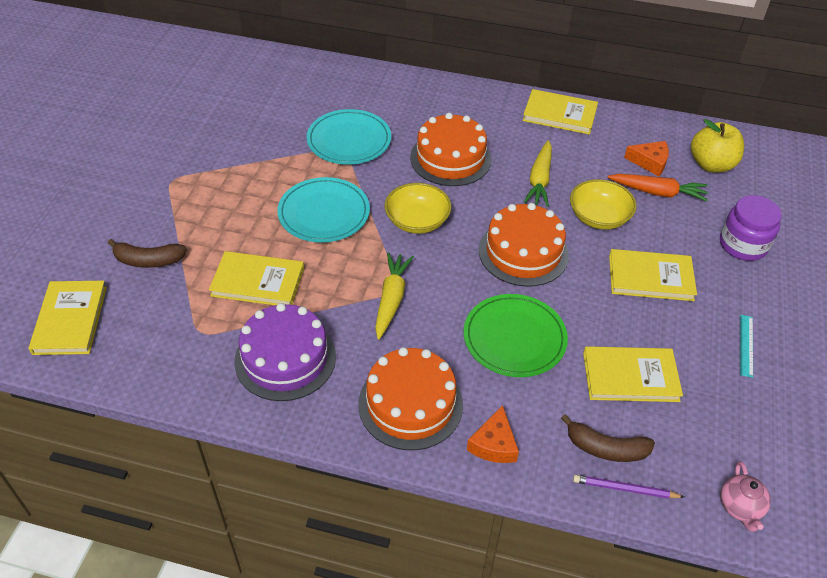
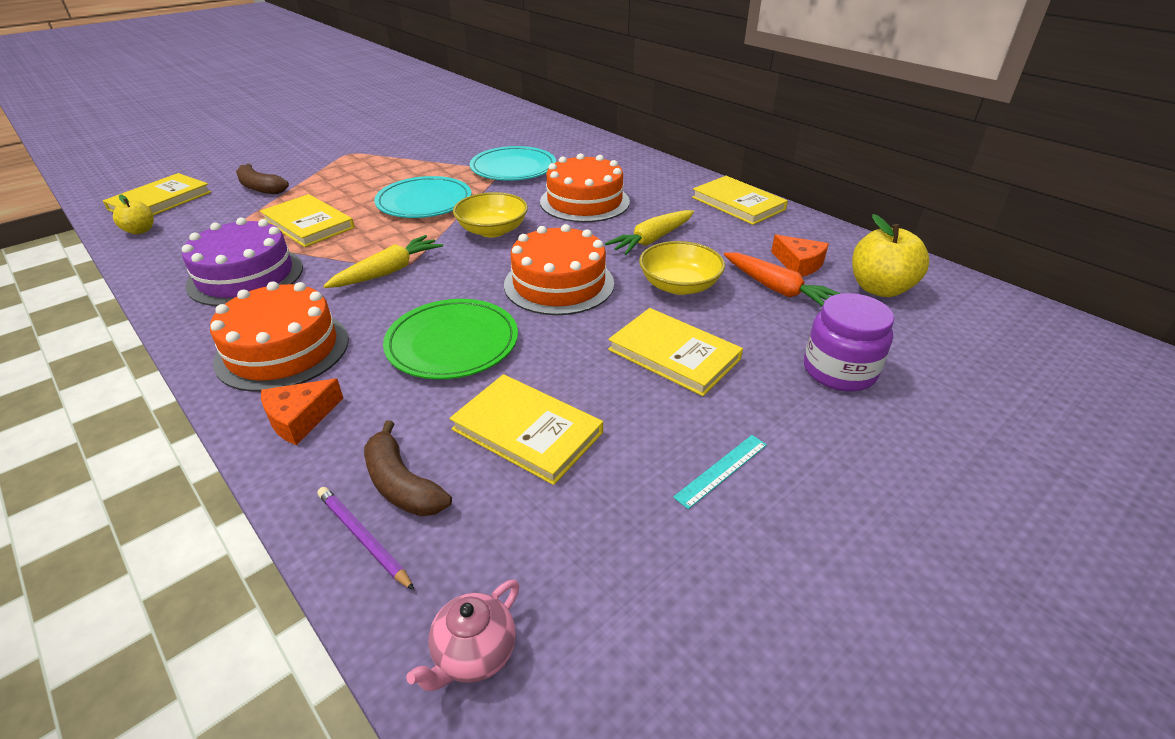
camera: 35 degrees right, 10 degrees down
(111, 361) = (140, 231): none -> yellow apple

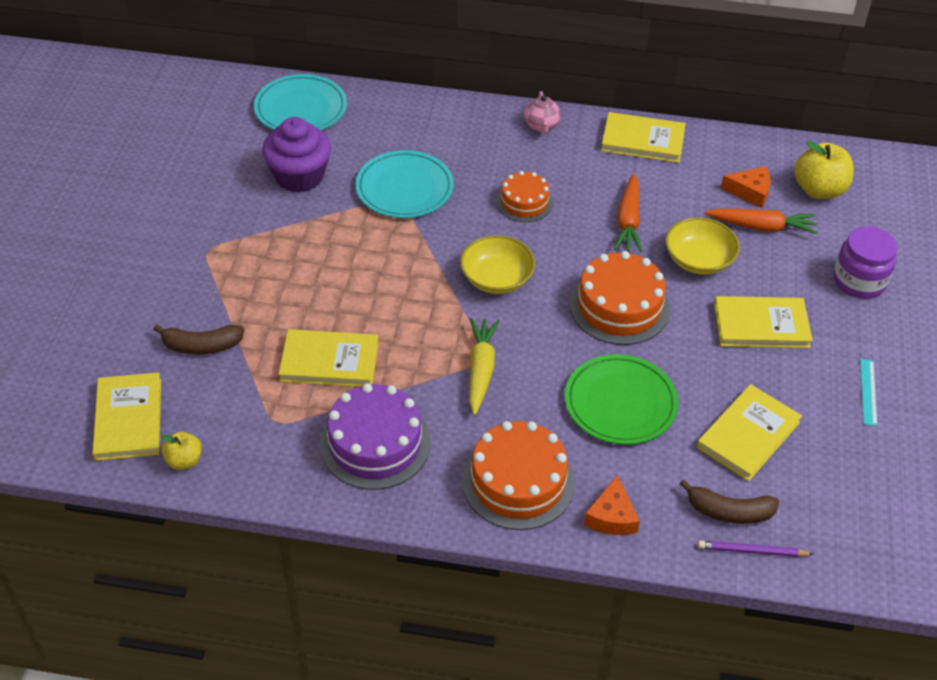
camera: 40 degrees left, 10 degrees up
(424, 202) = (390, 277): turquoise plate -> turquoise plate (301, 108)
(460, 143) = (299, 176): none -> purple cupcake
(474, 654) = (870, 560): pink teapot -> pink teapot (541, 126)
(527, 431) = (748, 435): yellow book -> yellow book turned 45 degrees counterclockwise
(584, 201) = (524, 202): orange cake -> orange cake, size x0.61
(652, 240) = (628, 221): yellow carrot -> orange carrot

